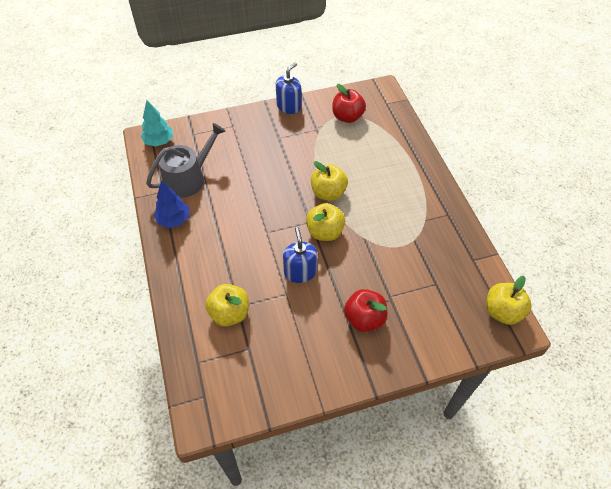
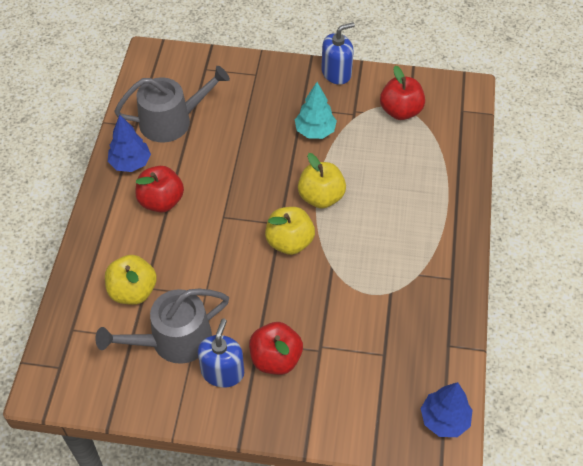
camera: 25 degrees right, 0 degrees up
(159, 141) = (163, 65): turquoise tree -> turquoise tree (315, 131)
(213, 238) = (161, 201): none -> red apple
(281, 337) = (173, 340): none -> grey watering can
(300, 272) = (234, 277): blue soap dispenser -> blue soap dispenser (222, 372)
(502, 311) = (444, 420): yellow apple -> blue tree

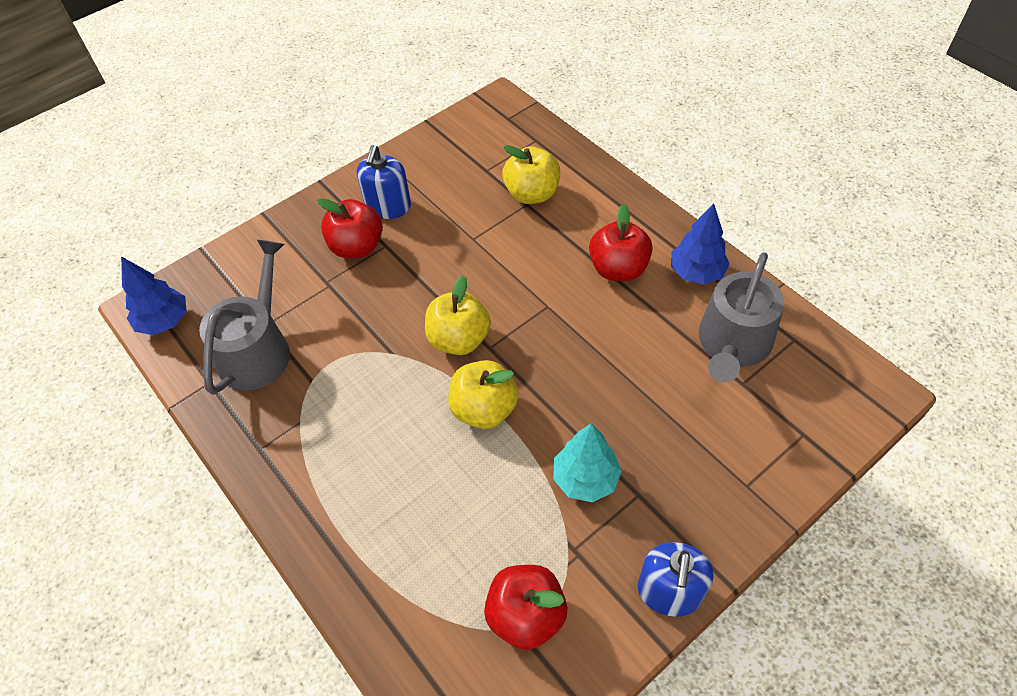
camera: 135 degrees right, 0 degrees up
(173, 340) = (453, 193): grey watering can -> grey watering can (258, 349)
(222, 372) = (388, 206): blue soap dispenser -> blue soap dispenser turned 45 degrees clockwise

